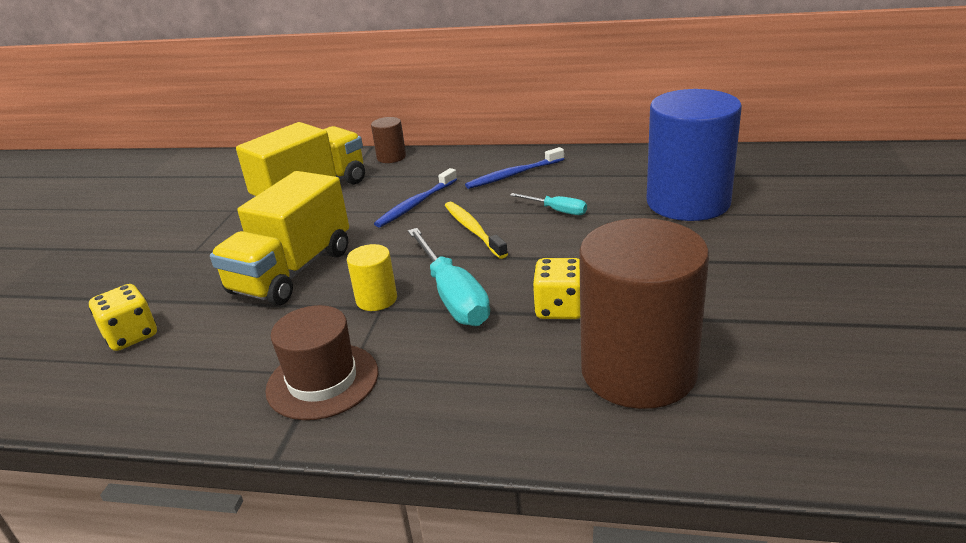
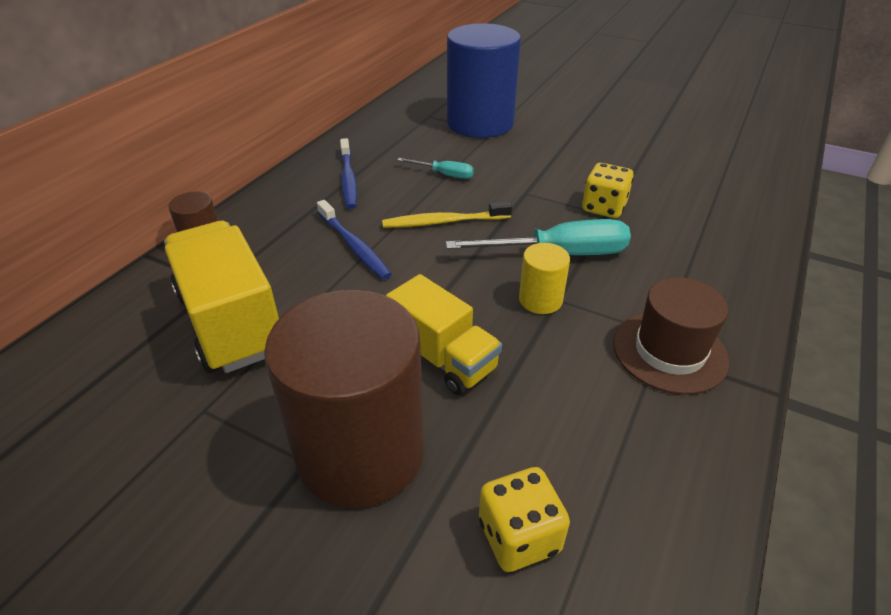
camera: 75 degrees left, 10 degrees up
(292, 272) = (443, 357): yellow truck -> yellow truck, size x0.66
(557, 211) = (444, 174): turquoise screwdriver -> turquoise screwdriver turned 60 degrees clockwise
(638, 371) = (692, 196): brown cylinder -> brown cylinder (360, 452)

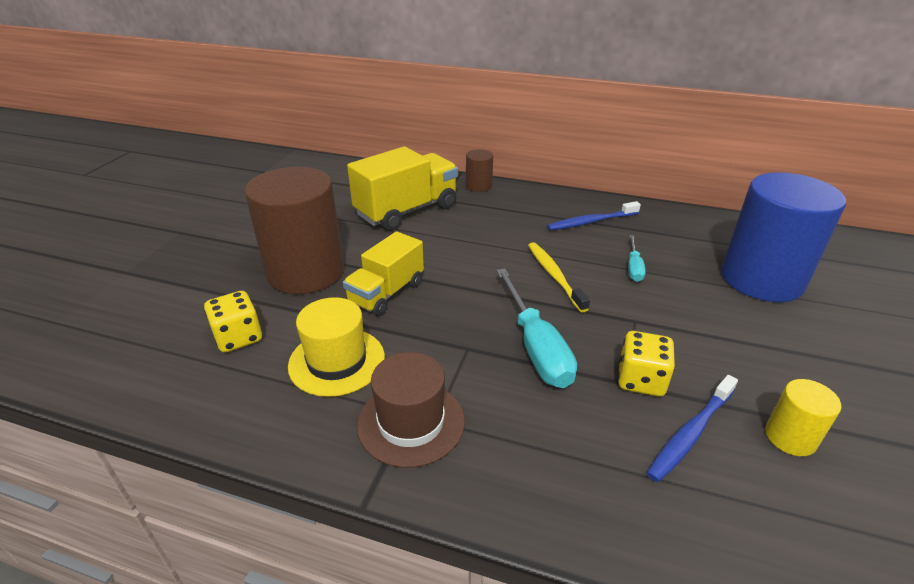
camera: 80 degrees right, 5 degrees down
(354, 246) = (501, 239): blue toothbrush -> blue toothbrush (691, 433)
(540, 300) = (463, 337): yellow cylinder -> yellow cylinder (790, 437)
(576, 412) = (337, 361): none -> yellow hat

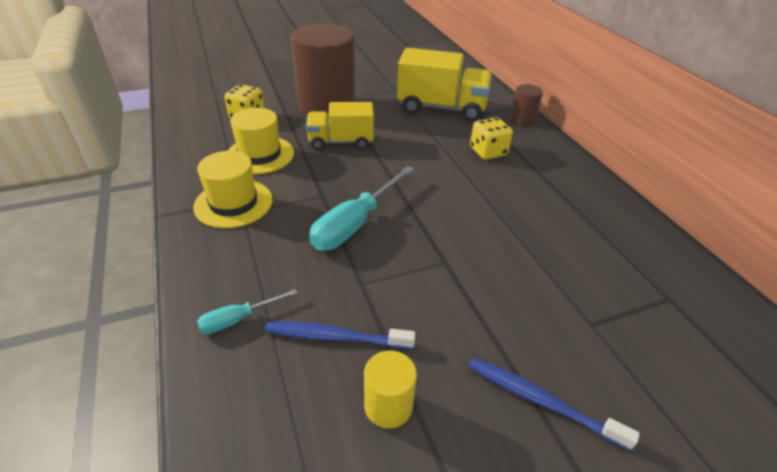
camera: 50 degrees right, 5 degrees up
(411, 422) = (233, 203): brown hat -> yellow hat
(554, 276) = (452, 200): yellow toothbrush -> none
(591, 222) = (558, 190): blue toothbrush -> blue toothbrush (542, 401)
(633, 267) = (521, 237): turquoise screwdriver -> turquoise screwdriver (238, 319)
(640, 380) = (372, 289): yellow dice -> yellow dice (488, 152)
(761, 279) = (622, 328): blue cylinder -> none

